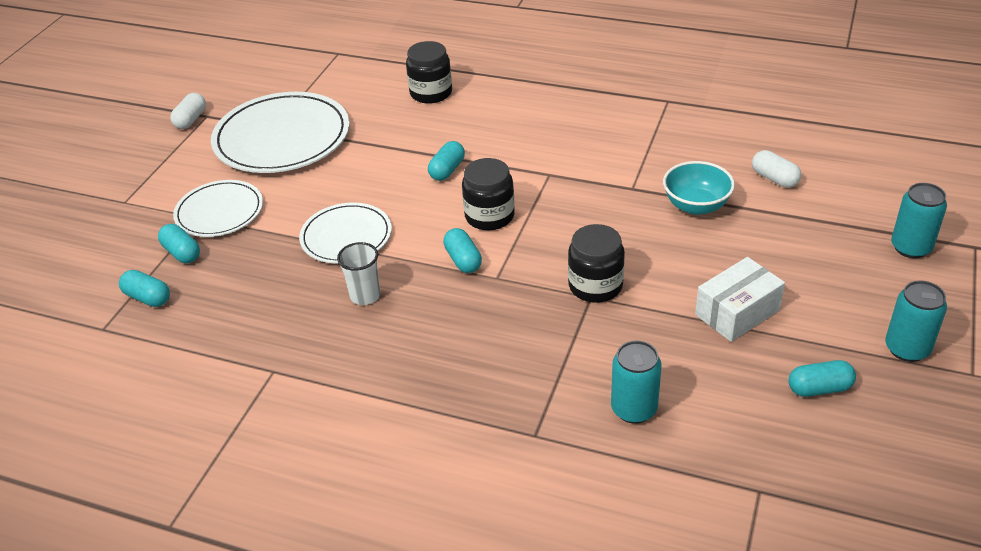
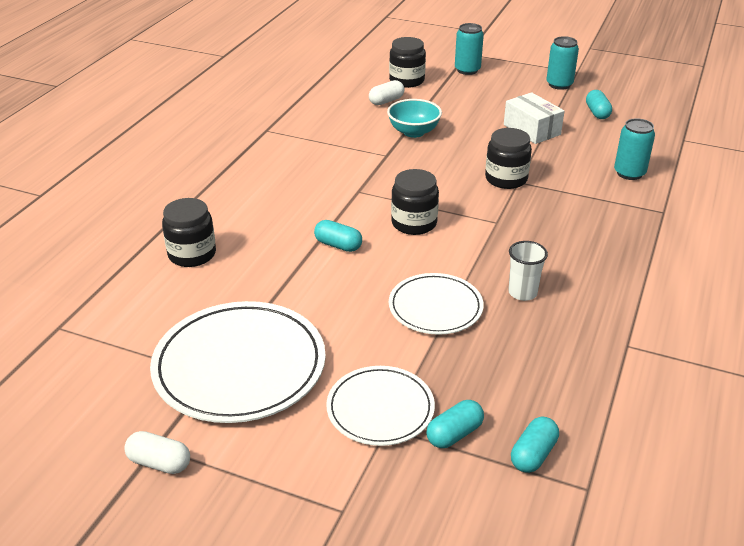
camera: 90 degrees left, 5 degrees down
(463, 260) = (474, 238): turquoise capsule -> none
(845, 192) = (406, 81): none -> black jar

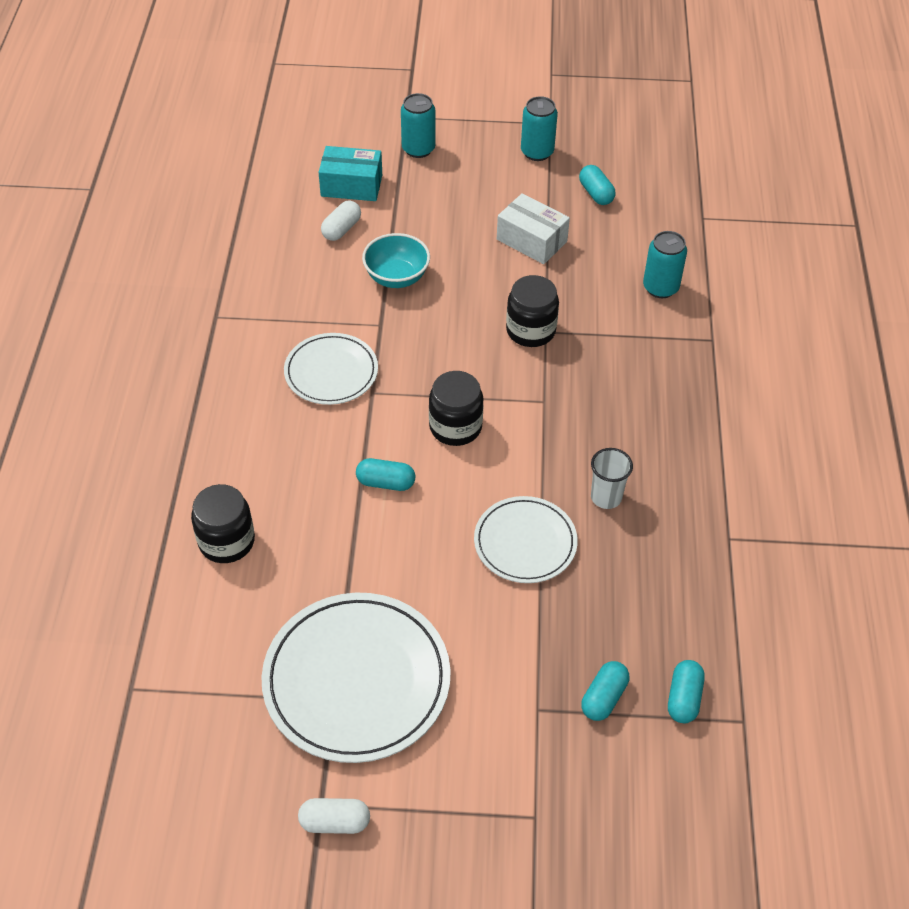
camera: 20 degrees left, 15 degrees up
(380, 409) = (522, 689): white plate -> white plate (331, 372)
(406, 81) = (351, 185): black jar -> turquoise box

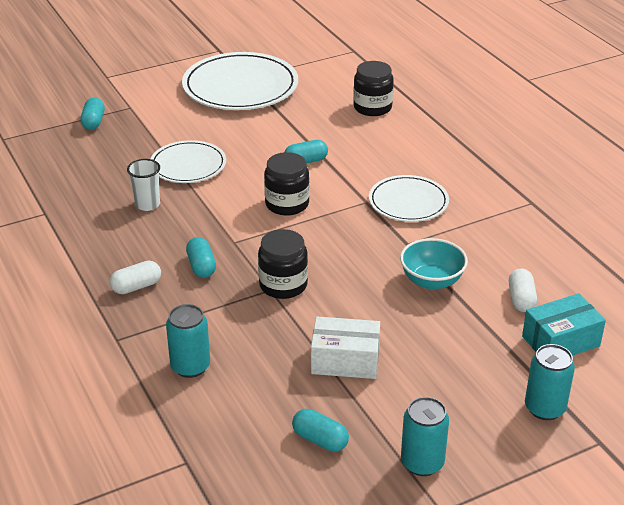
camera: 150 degrees right, 15 degrees down
(335, 822) = (207, 48): white capsule -> white capsule (136, 287)
(683, 698) = (44, 136): turquoise capsule -> turquoise capsule (201, 266)

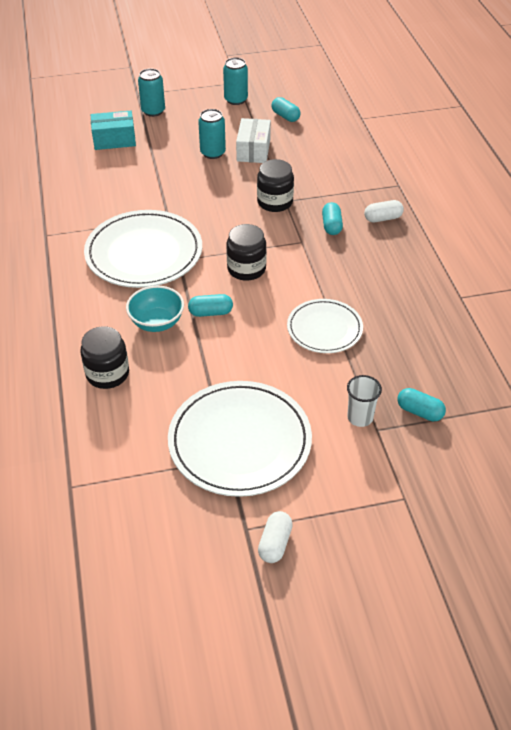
camera: 165 degrees left, 10 degrees up
(93, 122) = (419, 411): turquoise capsule -> turquoise capsule turned 75 degrees counterclockwise
(147, 204) = (368, 290): white cup -> white cup (360, 417)
(190, 366) = (351, 162): turquoise can -> turquoise can (213, 153)
(345, 360) = (253, 150): white box -> white box turned 75 degrees clockwise
(408, 202) = (144, 253): white plate -> white plate, size x1.68
(431, 281) = (168, 188): turquoise bowl -> turquoise bowl (157, 322)
(521, 299) = (117, 166): white capsule -> white capsule (275, 543)

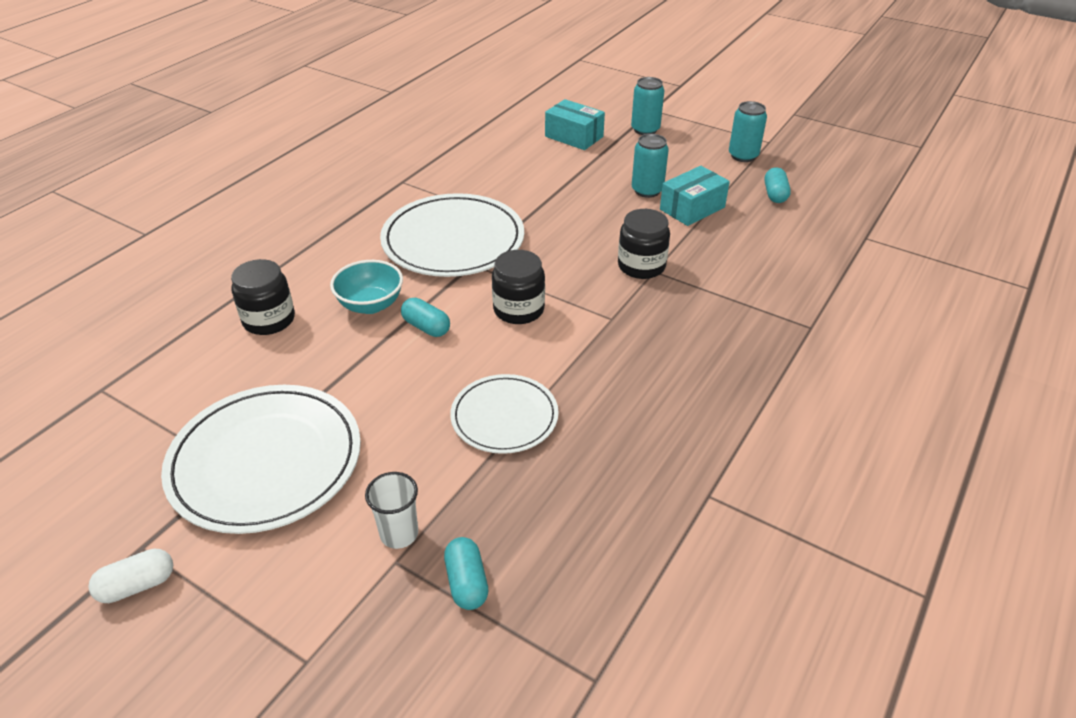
camera: 45 degrees right, 5 degrees down
(253, 150) = (692, 208): white box -> turquoise box
(331, 226) = (667, 322): turquoise capsule -> none
(382, 218) = (738, 350): white capsule -> none

